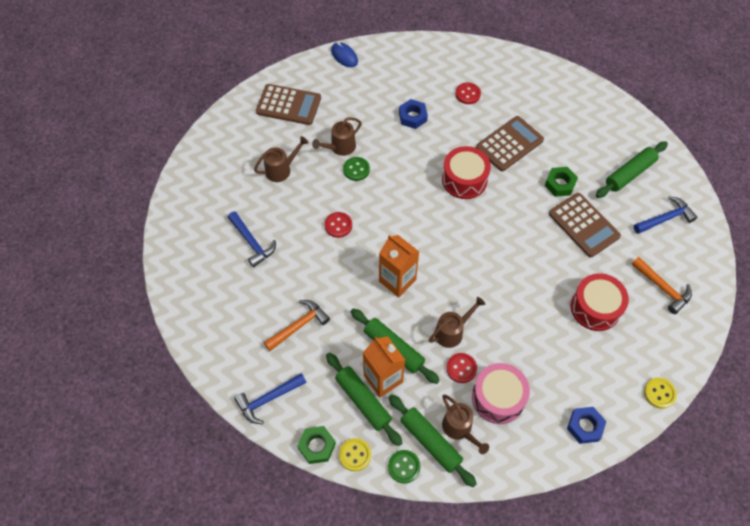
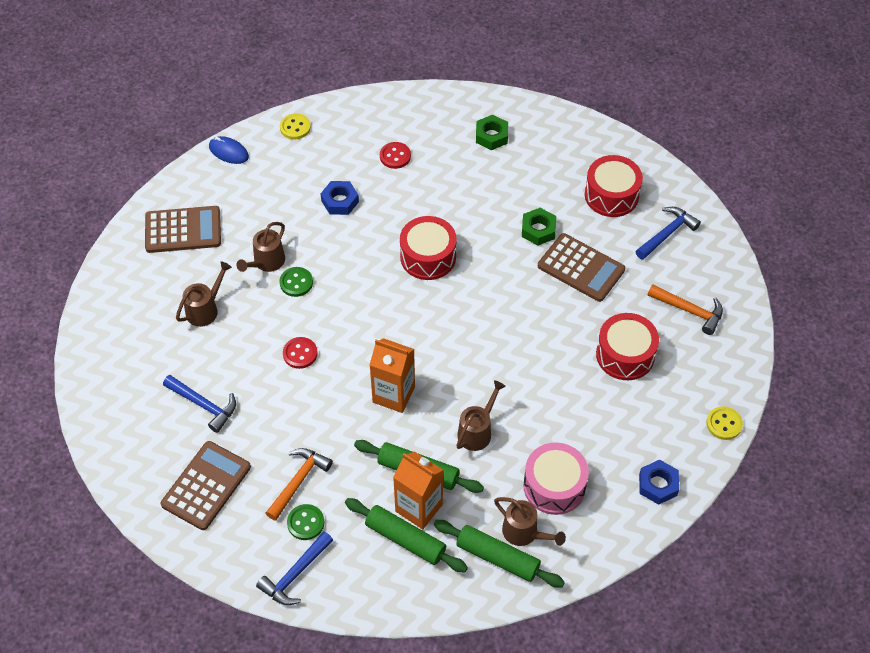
camera: 20 degrees left, 5 degrees down
(317, 446) = (372, 606): green nut -> green nut (491, 136)
(355, 455) = (419, 600): yellow button -> yellow button (295, 127)
(404, 467) = (478, 594): green button -> green button (305, 523)
(461, 368) = (502, 468): red button -> none
(509, 144) = (465, 201): brown calculator -> brown calculator (206, 486)
(629, 174) = (611, 195): green rolling pin -> red drum

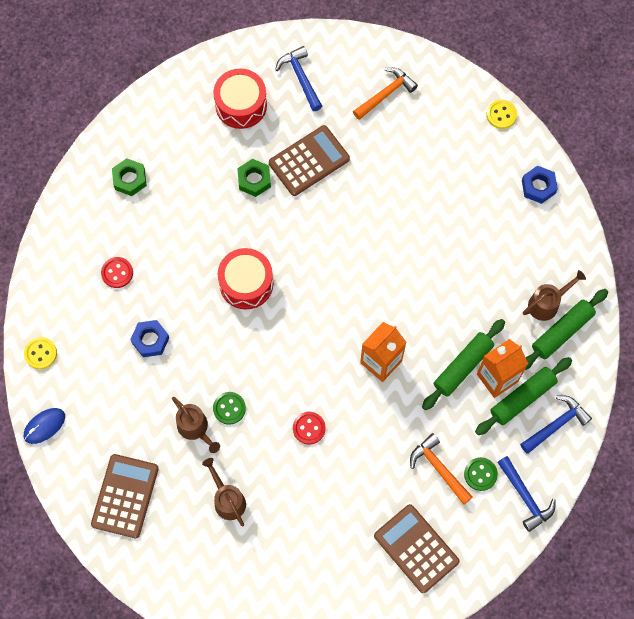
camera: 70 degrees left, 15 degrees up
(204, 405) = (332, 529): blue hammer -> blue hammer (556, 425)
(477, 431) = (441, 306): brown watering can -> none
(554, 486) = (513, 265): pink drum -> none
(625, 355) = (410, 161): red drum -> none

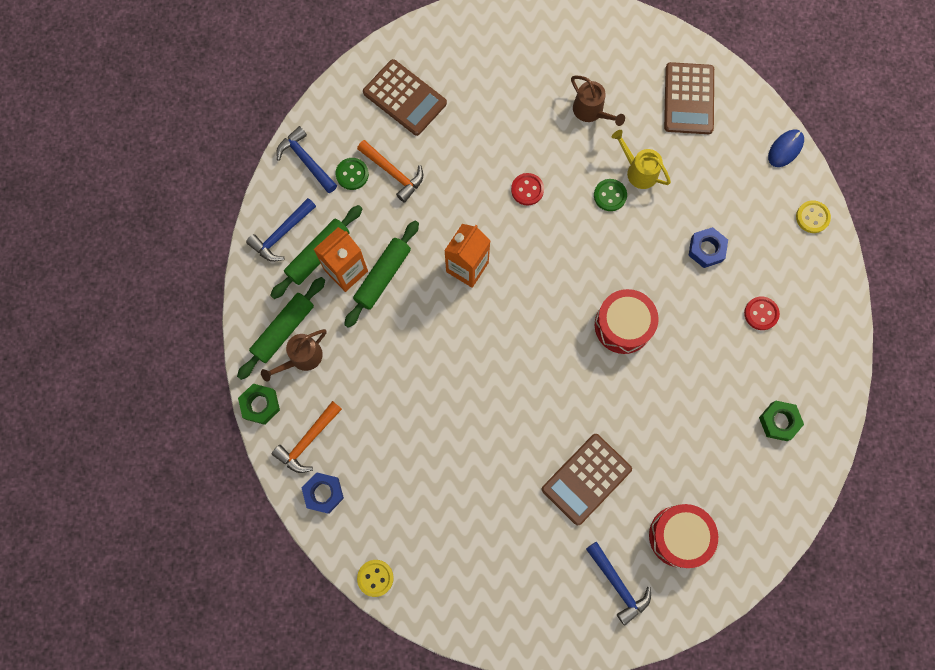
camera: 170 degrees right, 5 degrees up
(195, 429) = (638, 171): brown watering can -> yellow watering can
(254, 180) = (642, 445): green nut -> green nut (260, 405)
(386, 94) = (514, 581): orange hammer -> orange hammer (308, 440)

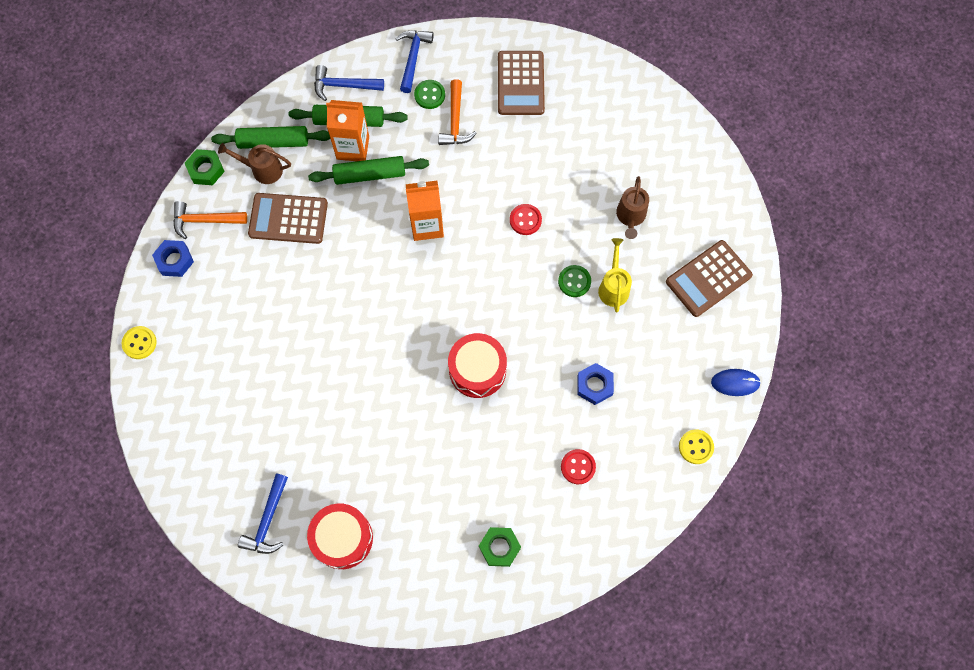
camera: 50 degrees right, 5 degrees down
(586, 479) = (332, 435): brown calculator -> brown calculator (288, 219)

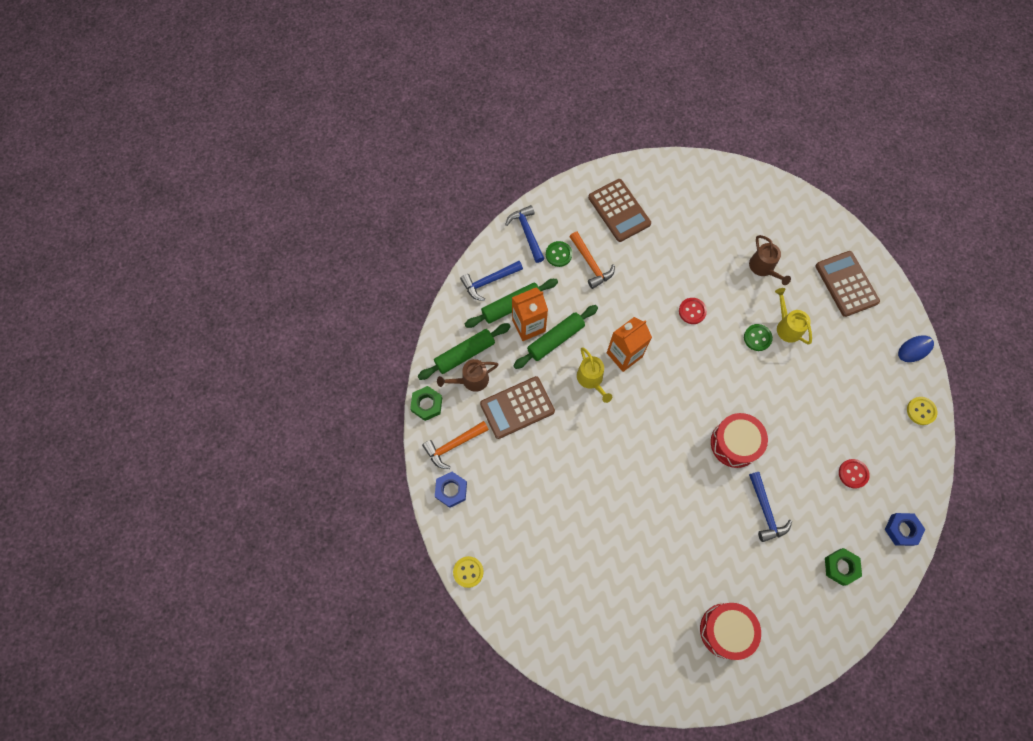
camera: 30 degrees left, 0 degrees up
(267, 520) = (662, 651): blue hammer -> blue hammer (765, 511)
(378, 232) = (591, 380): none -> yellow watering can
(594, 385) = (823, 406): blue nut -> blue nut (902, 530)
(708, 279) = (846, 284): brown calculator -> brown calculator turned 135 degrees clockwise

